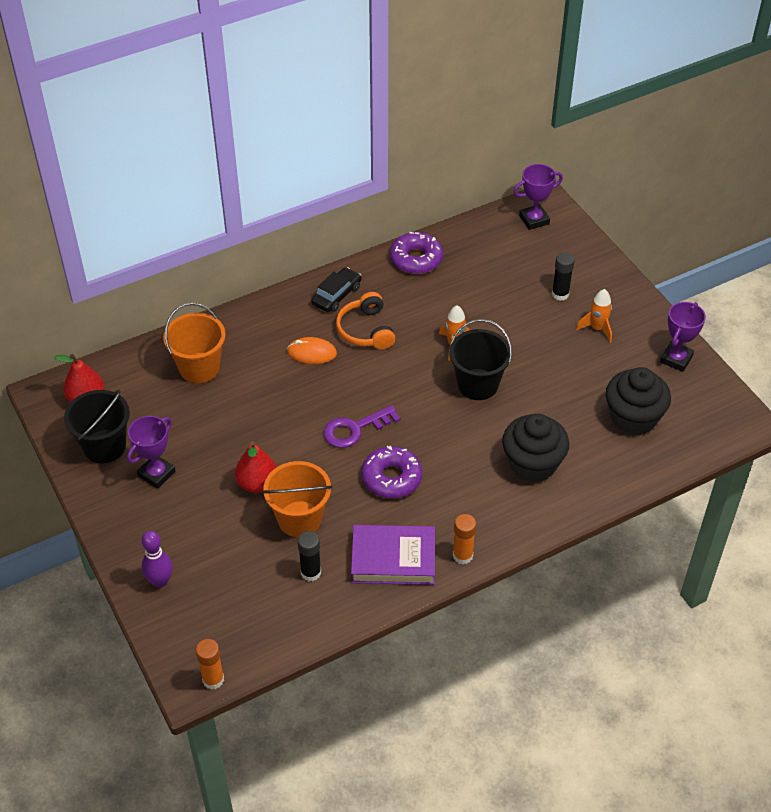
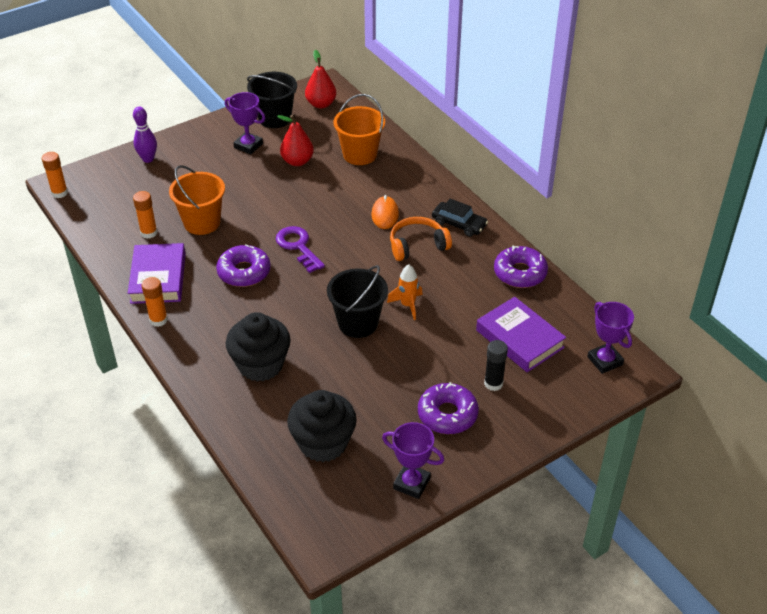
camera: 85 degrees right, 5 degrees down
(257, 483) = (238, 197): red pear -> red pear (297, 161)
(311, 572) = (149, 233): black glue stick -> orange glue stick
(505, 270) = (519, 339): none -> purple book
(597, 328) = (447, 414): orange rocket -> purple donut

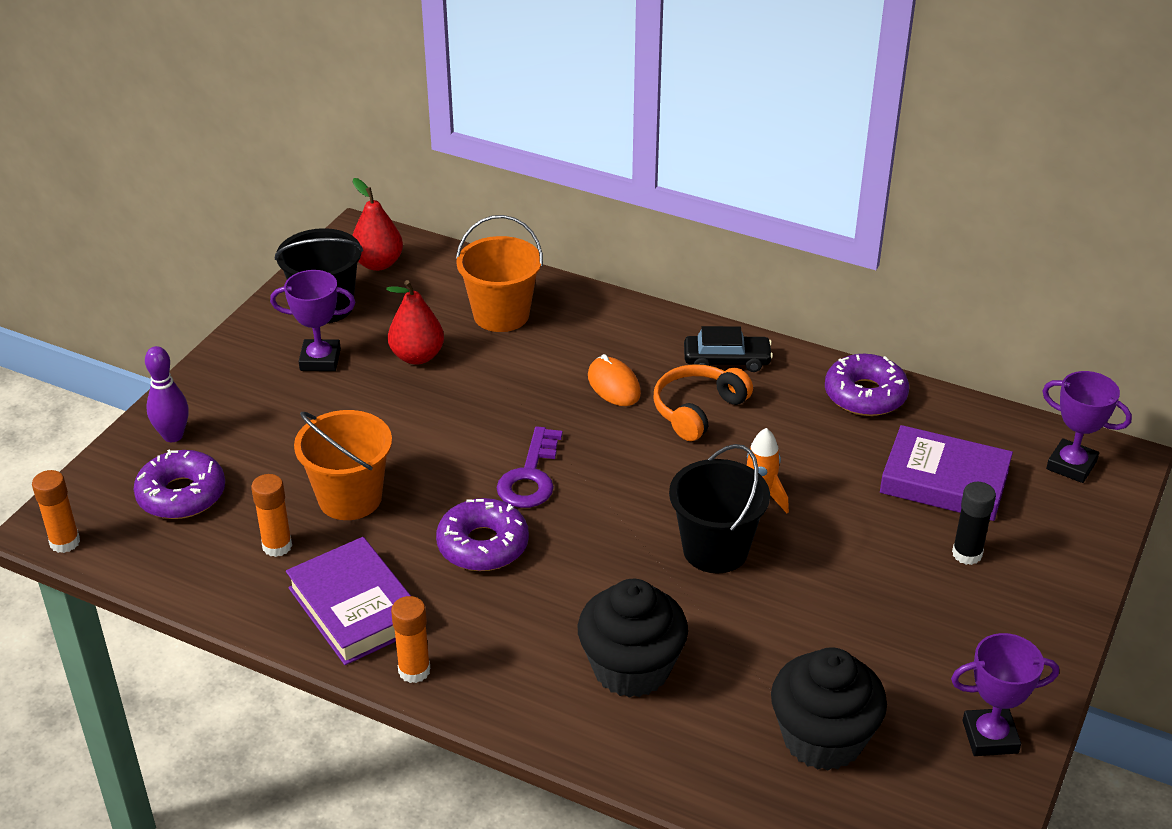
camera: 30 degrees left, 5 degrees down
(298, 246) = (530, 476): purple key -> purple key turned 105 degrees counterclockwise
(447, 414) = (948, 622): purple donut -> purple donut (181, 495)

